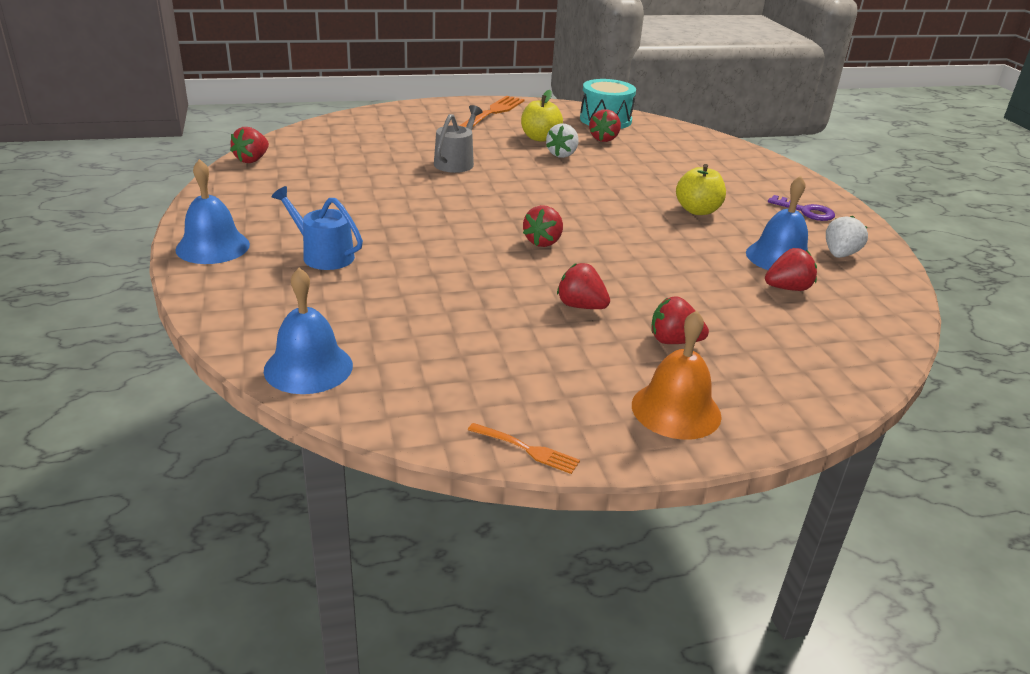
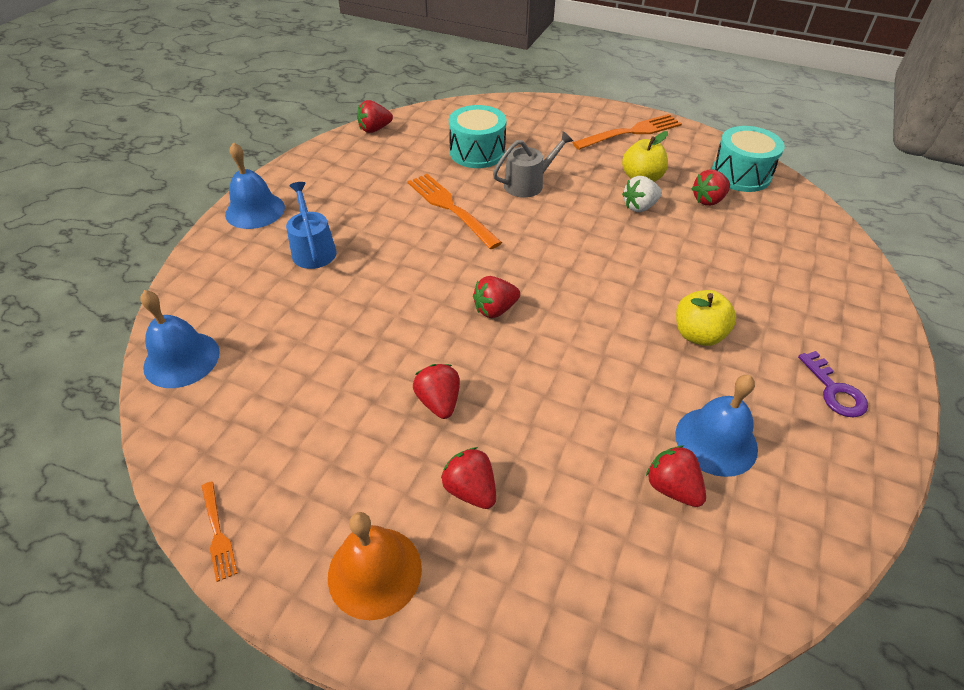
camera: 40 degrees right, 15 degrees up
(380, 153) = (477, 152): none -> turquoise drum
(411, 193) = (450, 208): none -> orange fork
(787, 288) = (672, 487): red strawberry -> red strawberry turned 150 degrees counterclockwise
(839, 254) = (799, 473): white strawberry -> none

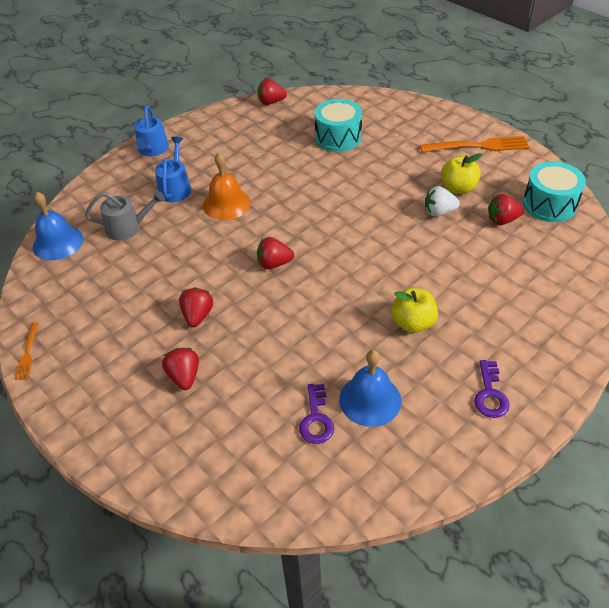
camera: 25 degrees right, 0 degrees up
(255, 210) = (153, 149): blue bell -> blue watering can
(374, 572) = (101, 404): orange bell -> orange bell (226, 204)
(450, 208) = (289, 178): orange fork -> none
(528, 184) = (361, 172): grey watering can -> grey watering can (128, 227)
(672, 487) = (316, 419): red strawberry -> purple key

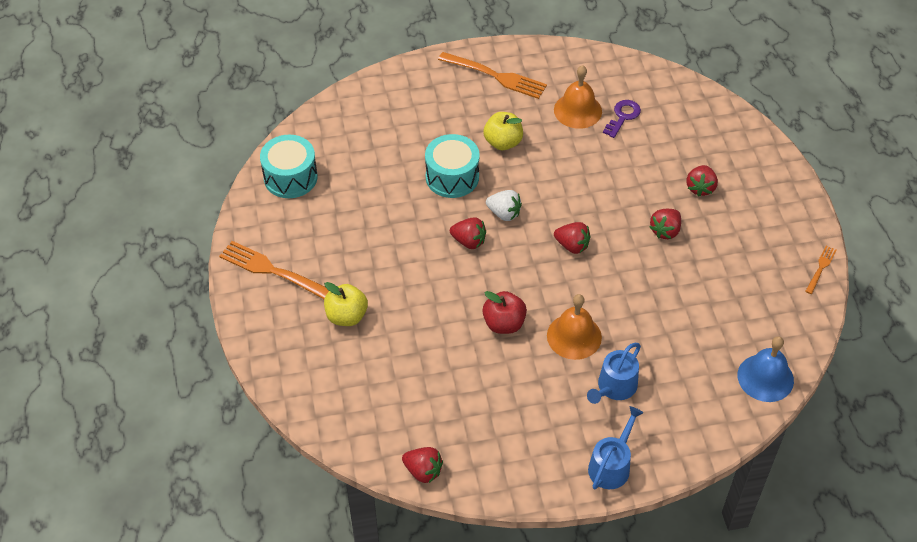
camera: 150 degrees left, 5 degrees up
(128, 227) = (687, 359): grey watering can -> none
(285, 188) = (504, 323): none -> red apple
(338, 137) = (396, 364): turquoise drum -> turquoise drum (452, 177)
(370, 400) = (577, 110): blue bell -> orange bell
(439, 212) = (388, 220): white strawberry -> white strawberry (504, 213)
(458, 188) = (346, 234): yellow apple -> yellow apple (346, 316)
(490, 394) = (496, 76): purple key -> orange fork
(502, 220) = (345, 184): red strawberry -> red strawberry (469, 241)

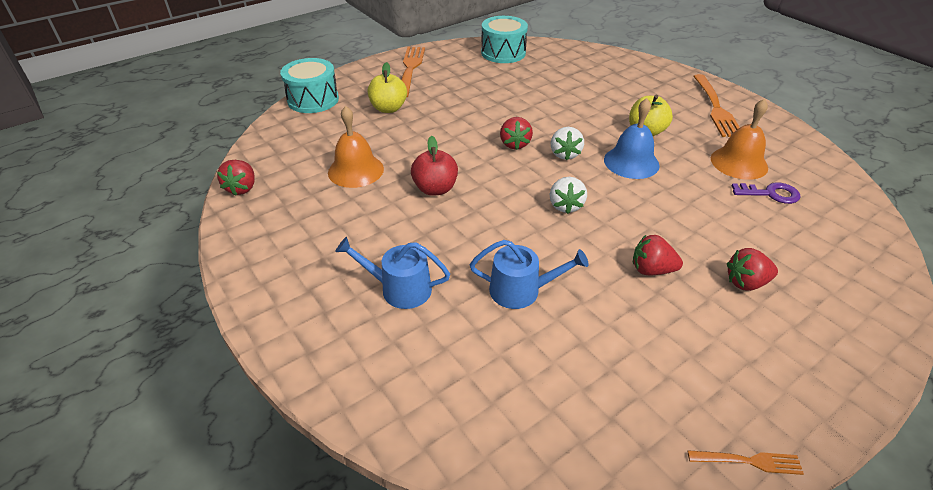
camera: 65 degrees right, 10 degrees down
(452, 177) = (577, 117): turquoise drum -> turquoise drum (313, 100)
(572, 245) = (565, 205): red strawberry -> white strawberry
(574, 336) = (450, 239): orange bell -> orange bell (356, 170)
(611, 465) = (289, 316): blue watering can -> blue watering can (521, 290)
(765, 377) = (498, 443): blue bell -> blue bell (631, 162)

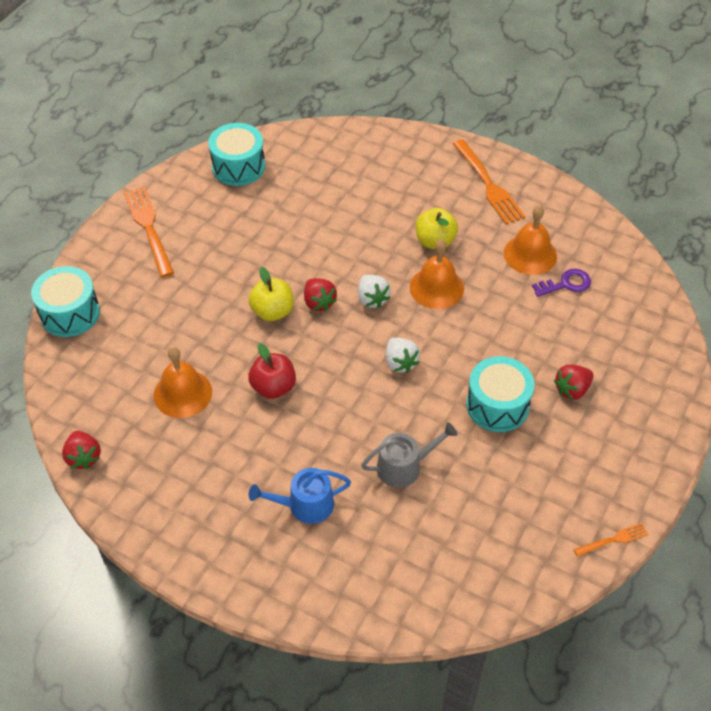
camera: 25 degrees left, 10 degrees up
(388, 108) = (162, 297): yellow apple -> yellow apple (272, 311)
(521, 290) = (404, 467): blue watering can -> grey watering can
(631, 162) = (436, 287): blue bell -> orange bell
(651, 270) = (497, 405): red strawberry -> turquoise drum

